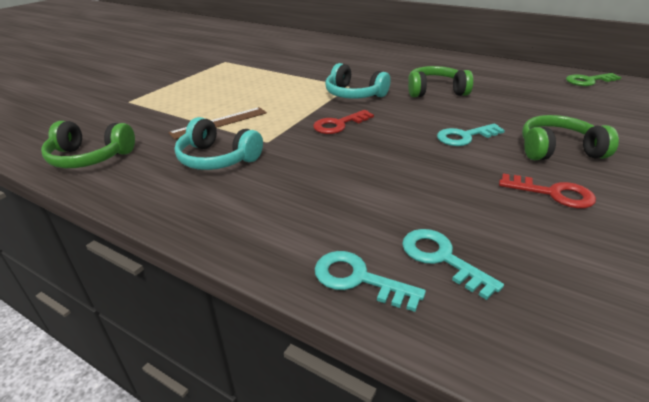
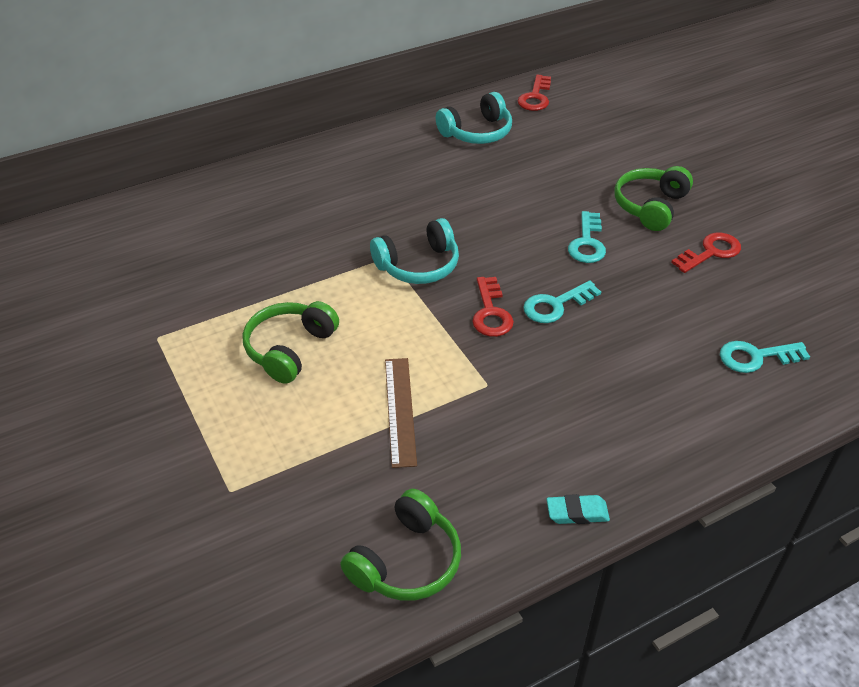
camera: 60 degrees left, 10 degrees up
(160, 207) = (577, 512): none -> turquoise eraser
(217, 159) = (500, 439): turquoise headphones -> turquoise headphones (477, 132)
(358, 279) = (756, 413): turquoise key -> turquoise key (555, 305)
(435, 91) = (467, 203): green headphones -> green headphones (289, 349)
(588, 81) = (535, 97): green key -> red key

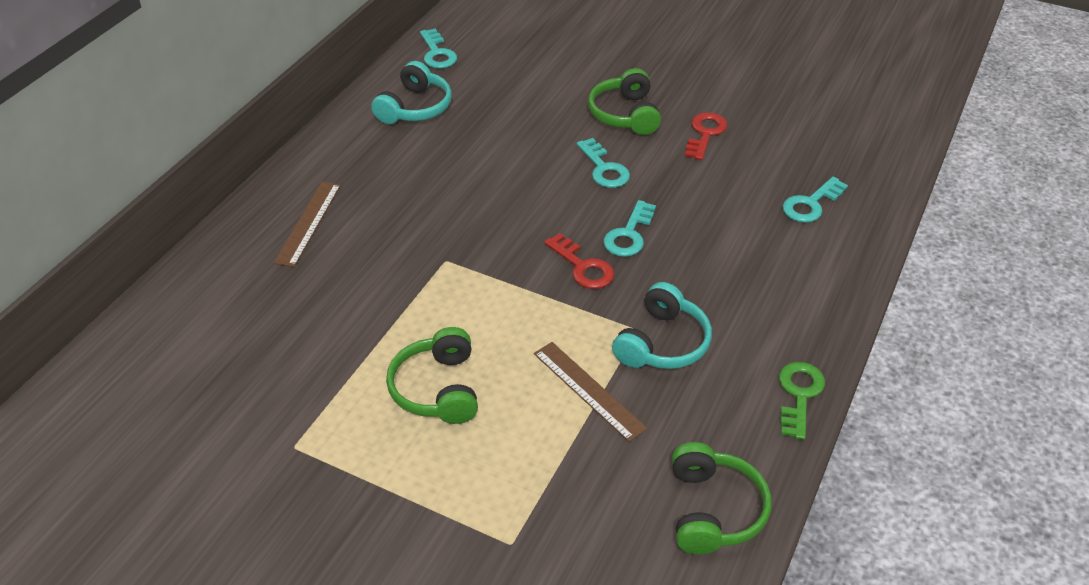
camera: 35 degrees left, 0 degrees up
(316, 185) = (308, 223): none -> brown ruler
(418, 265) = (480, 255): turquoise headphones -> turquoise headphones (662, 343)
(535, 97) = (437, 53): red key -> turquoise key
(577, 512) = (799, 394): turquoise eraser -> green key

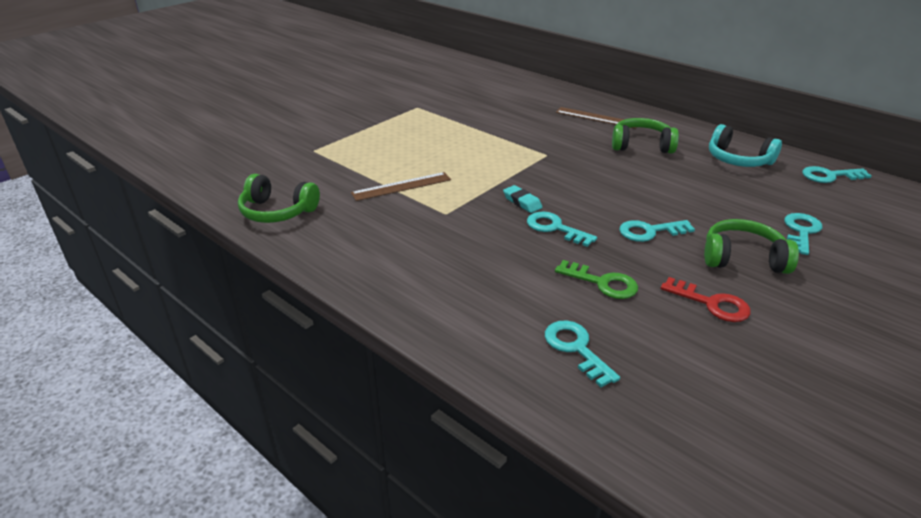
camera: 105 degrees right, 10 degrees down
(437, 389) = (433, 142): green headphones -> green headphones (641, 145)
(561, 80) = (801, 231): none -> turquoise key
(583, 267) = (522, 202): red key -> turquoise eraser
(662, 343) = (427, 221): turquoise headphones -> none
(799, 394) = (339, 270): green key -> green key (602, 283)

